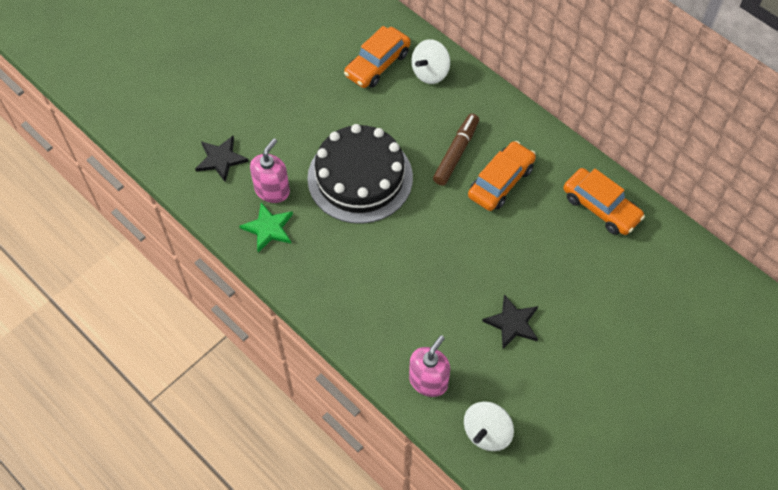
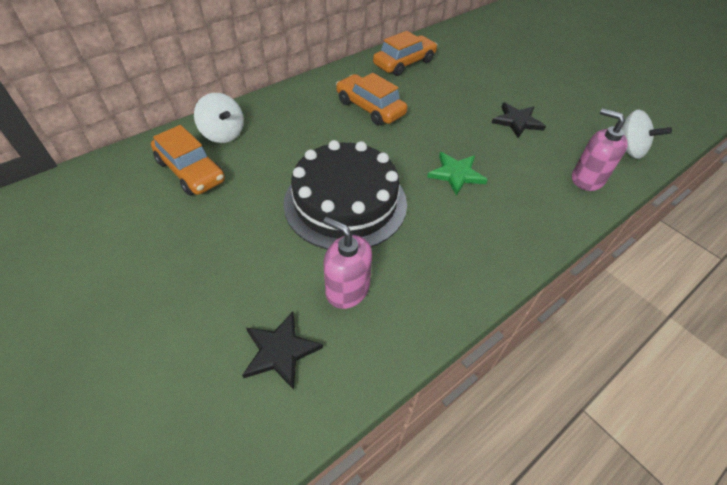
camera: 85 degrees left, 10 degrees down
(268, 228) = (406, 298): green star -> green star (456, 174)
(456, 153) = (331, 130): brown marker -> none

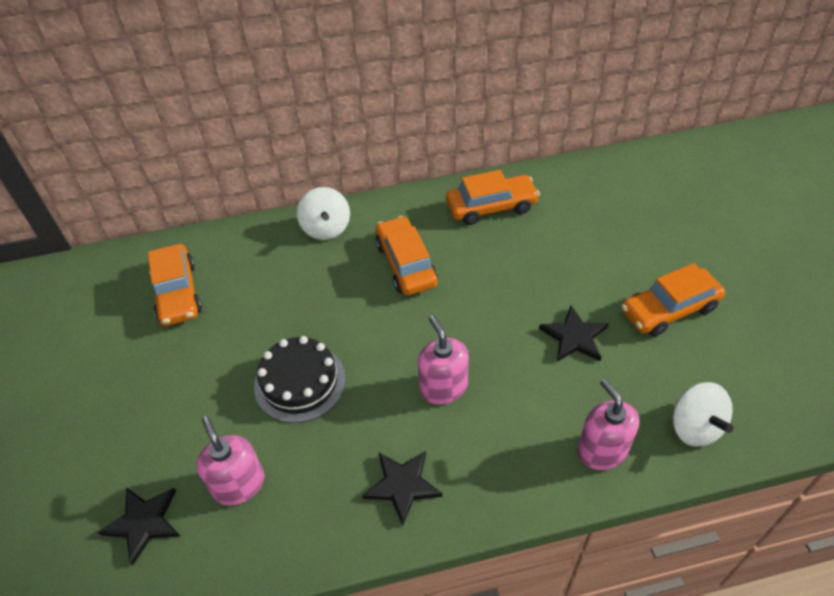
camera: 30 degrees right, 0 degrees up
(223, 134) = (232, 255): white spinning top -> white spinning top (326, 228)
(345, 202) = (300, 382): black cake -> black cake, size x0.66
(456, 174) = (443, 387): green star -> pink soap dispenser
(476, 244) = (402, 485): none -> black star
(560, 93) = (669, 309): none -> orange car

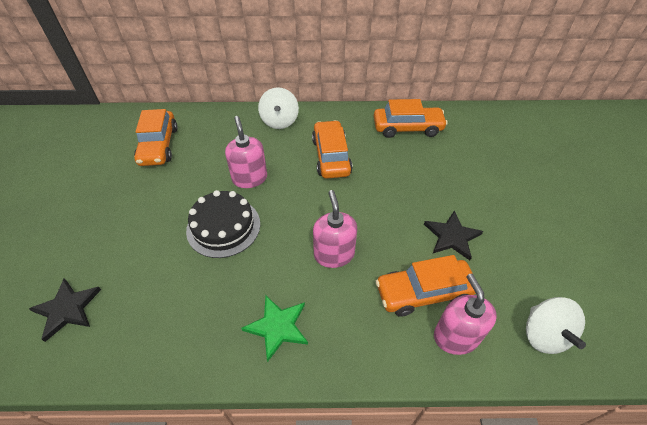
camera: 10 degrees right, 0 degrees up
(239, 484) = (149, 296): pink soap dispenser -> pink soap dispenser (249, 178)
(402, 485) = (277, 327): black star -> green star
(669, 309) = (537, 231): orange car -> orange car (423, 292)

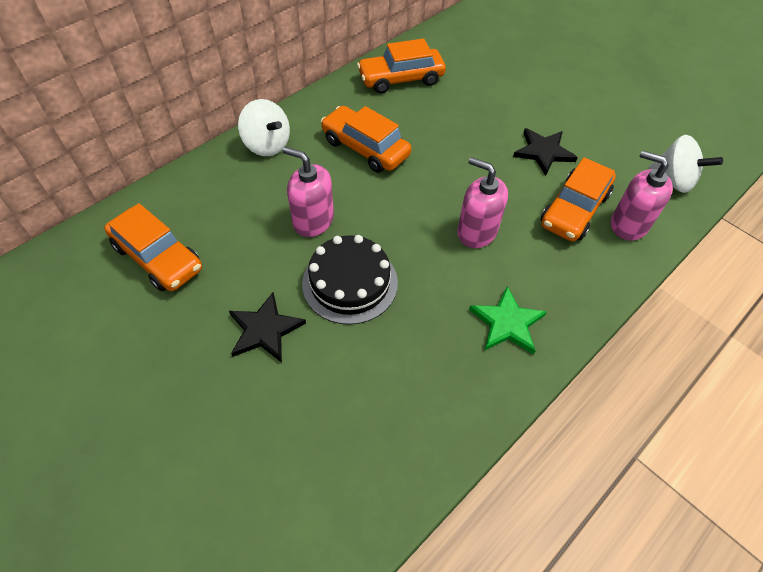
camera: 45 degrees left, 5 degrees up
(67, 309) = (298, 481): black star -> black star (265, 330)
(407, 128) = (401, 79): orange car -> orange car turned 150 degrees counterclockwise

